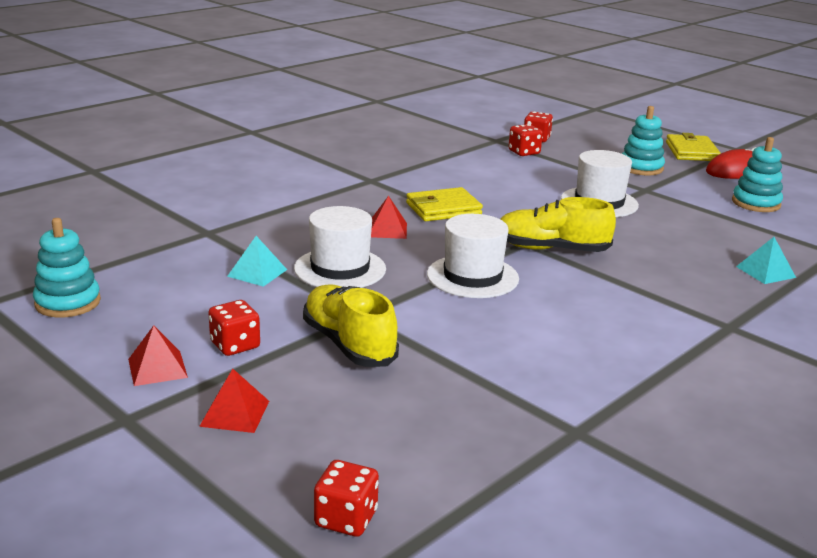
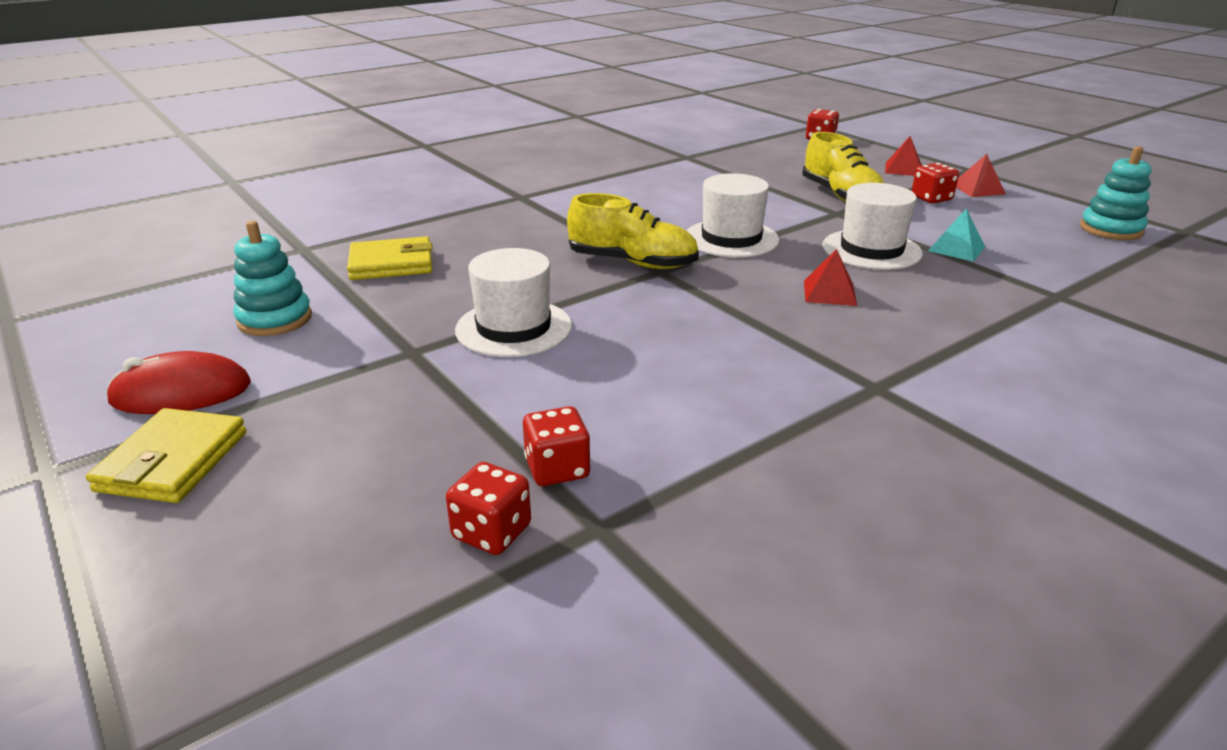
camera: 170 degrees left, 5 degrees up
(443, 209) = (754, 322): yellow wallet -> yellow wallet (391, 264)
(641, 168) = (354, 408): turquoise stacking toy -> none
(765, 272) = (419, 233): turquoise pyramid -> none

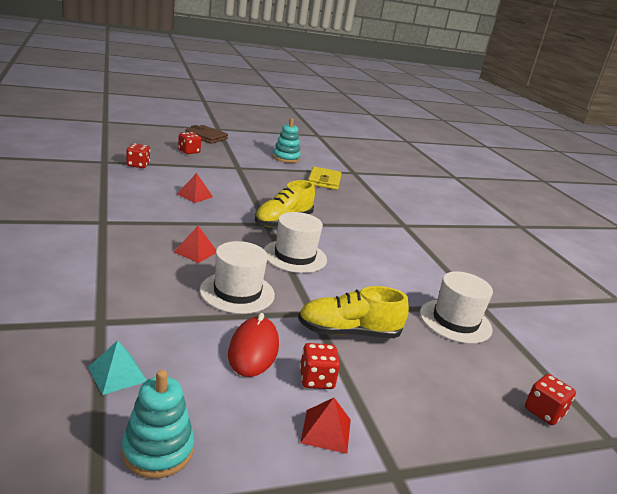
camera: 105 degrees right, 5 degrees down
(173, 461) = (206, 137): yellow wallet -> brown wallet
(181, 393) = (244, 142): red mouse -> red mouse (253, 350)
(492, 532) = (122, 153): red dice -> red dice (189, 151)
(513, 328) = (239, 183): white hat -> white hat (455, 321)
(903, 169) = (412, 414): red pyramid -> red pyramid (194, 195)
(956, 248) = (207, 326): turquoise pyramid -> turquoise pyramid (117, 374)

